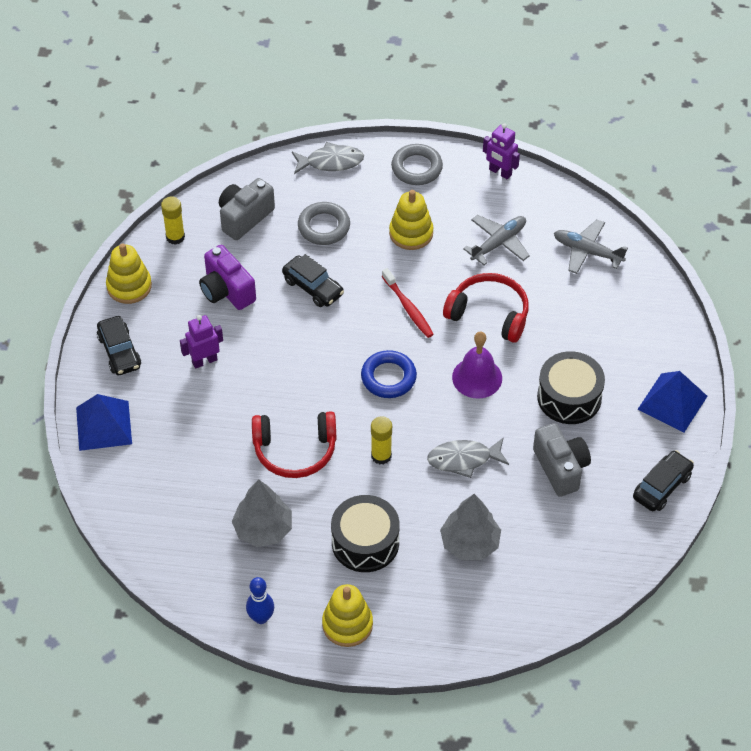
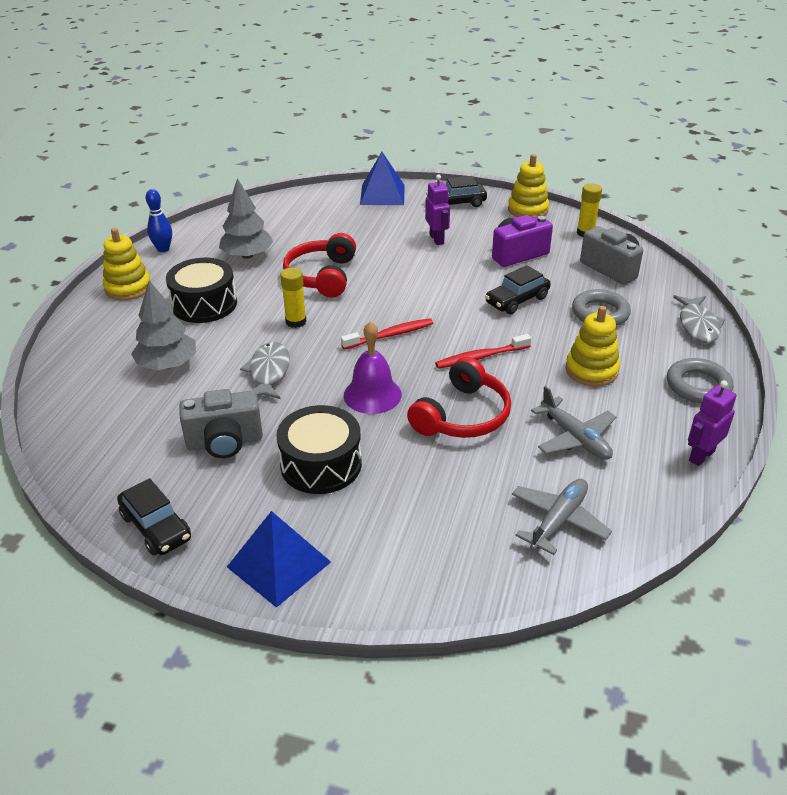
camera: 100 degrees right, 15 degrees down
(388, 377) = (390, 335): blue ring -> red toothbrush

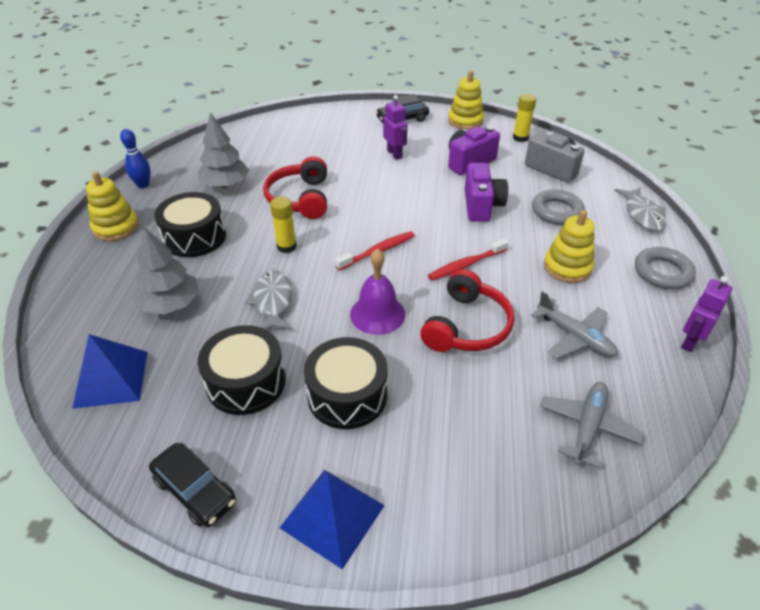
camera: 10 degrees left, 5 degrees up
(225, 442) = (246, 382): grey camera -> black drum
(382, 194) = (335, 116): blue pyramid -> blue pyramid (111, 379)
(517, 300) = (481, 206): black car -> purple camera

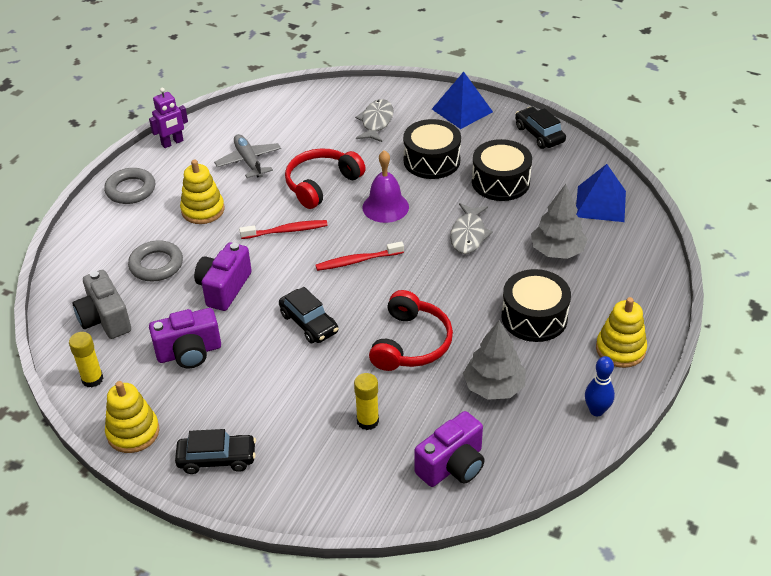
camera: 160 degrees left, 0 degrees up
(248, 141) = (452, 465): none -> purple camera
(286, 246) = (442, 285): yellow glue stick -> yellow glue stick (367, 421)
(391, 196) = (309, 323): none -> black car
(394, 154) = (268, 389): purple robot -> none
(587, 426) = (289, 116): grey plane -> none
(642, 215) = (81, 243): grey fish -> grey fish (376, 122)

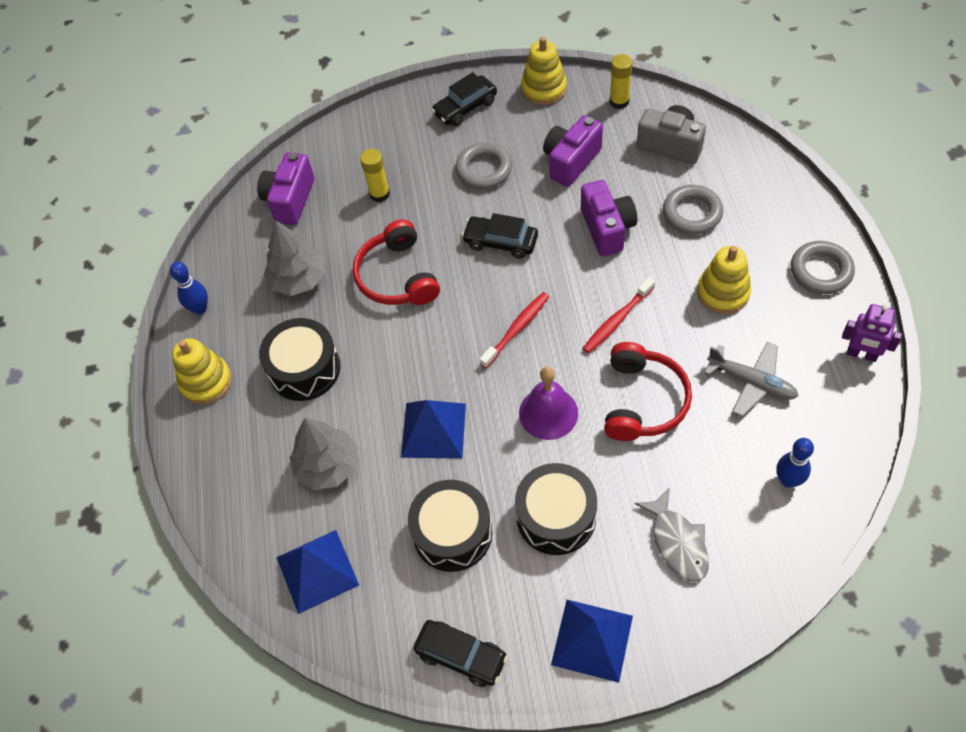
camera: 150 degrees right, 15 degrees up
(172, 143) = (861, 354): purple robot -> purple robot turned 90 degrees counterclockwise
(262, 388) = (484, 169): none -> grey ring
(288, 116) = (788, 480): none -> blue bowling pin
(468, 235) = (433, 430): grey fish -> blue pyramid

